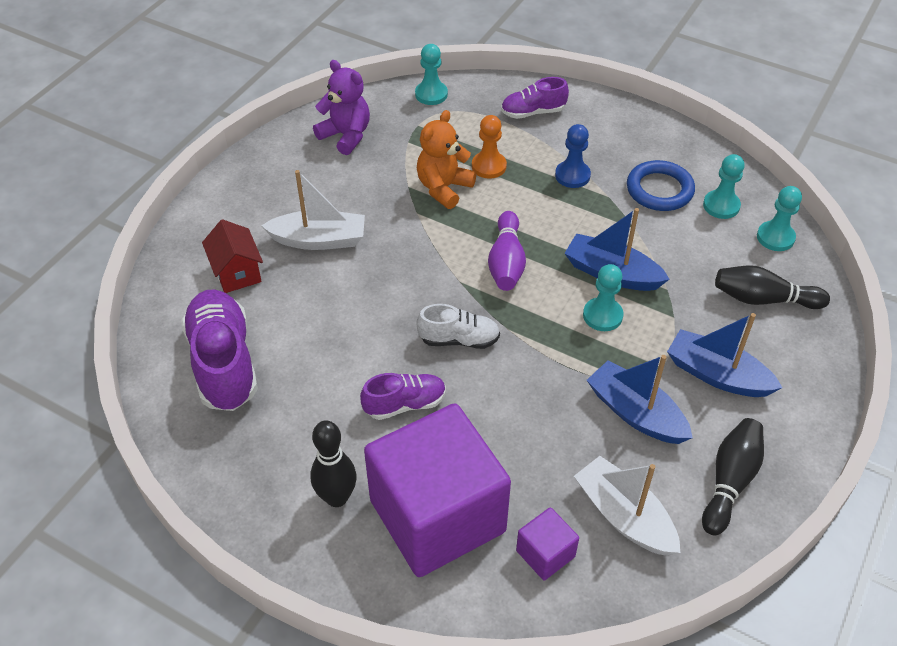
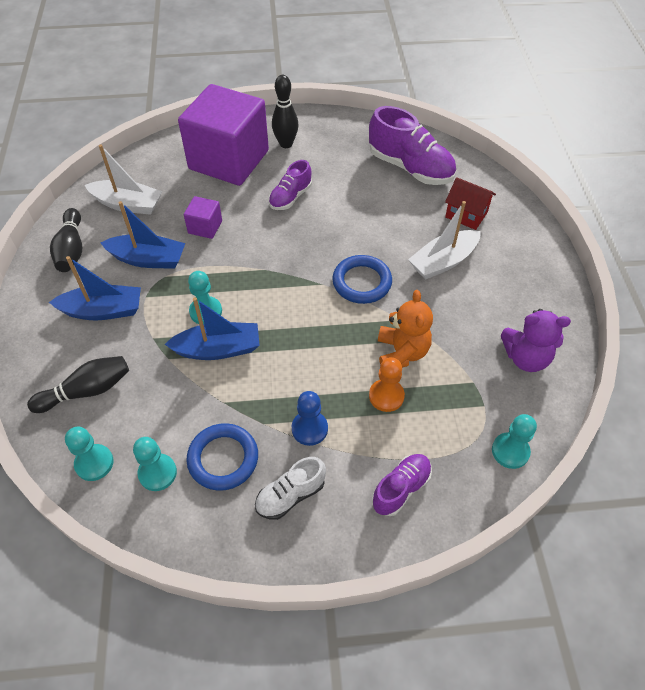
camera: 145 degrees right, 5 degrees up
(419, 262) = (362, 282): none -> blue ring
(459, 339) = (290, 246): white shoe -> white shoe (290, 495)
(506, 262) = (302, 315): purple bowling pin -> none
(545, 553) = (161, 170): purple cube -> purple cube (205, 227)

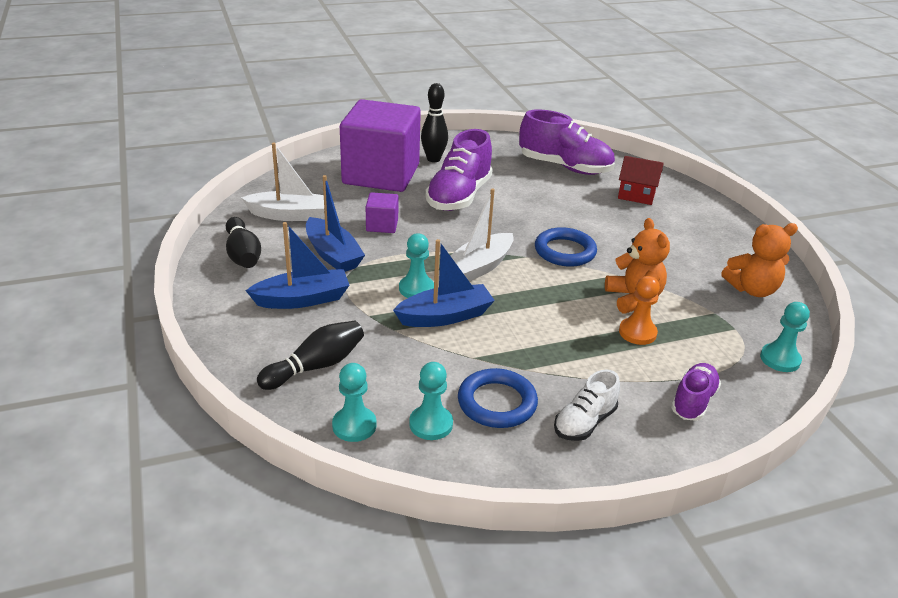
camera: 15 degrees left, 20 degrees down
(148, 259) = (333, 254): blue boat -> blue boat turned 60 degrees clockwise
(290, 197) = (459, 196): purple shoe -> purple shoe, size x1.77
(309, 429) = (575, 367): blue pawn -> none
(443, 261) = (634, 229): white boat -> white boat (479, 267)
(526, 358) = (752, 289): purple teddy bear -> orange teddy bear

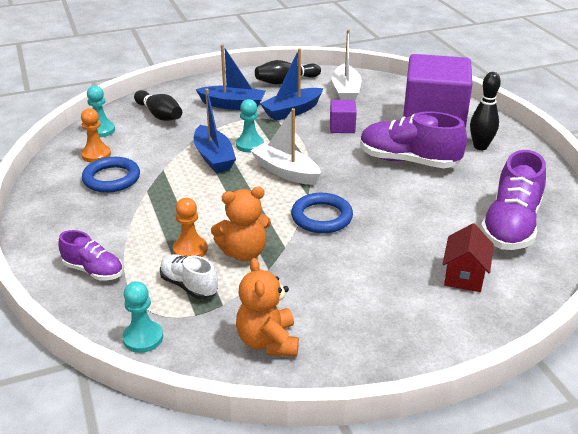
camera: 90 degrees right, 0 degrees up
(302, 299) = (233, 105): blue boat -> blue boat turned 60 degrees counterclockwise
(431, 424) = (96, 155): turquoise pawn -> orange pawn
(584, 422) = (82, 214): white shoe -> white shoe (189, 286)

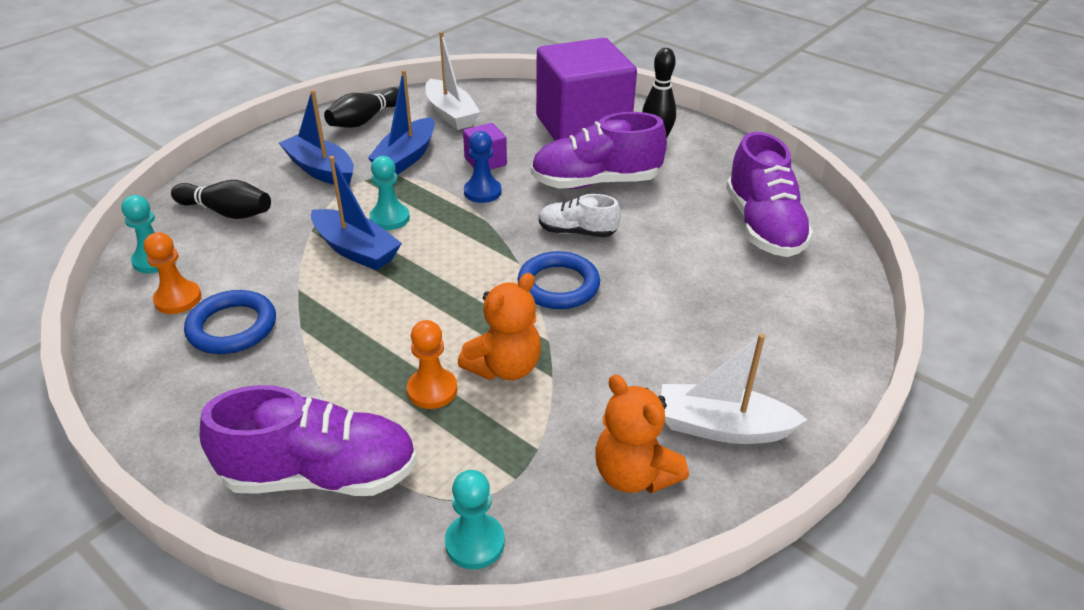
camera: 30 degrees left, 5 degrees up
(93, 270) = (321, 474): purple shoe -> purple shoe, size x1.77
(189, 286) = (473, 441): white shoe -> white shoe (577, 232)
(233, 105) = (321, 170): blue boat -> blue boat turned 120 degrees counterclockwise
(286, 172) = (466, 240): white boat -> white boat (722, 427)
(323, 145) = (482, 192): none -> blue pawn
(464, 276) = (768, 301): red house -> none

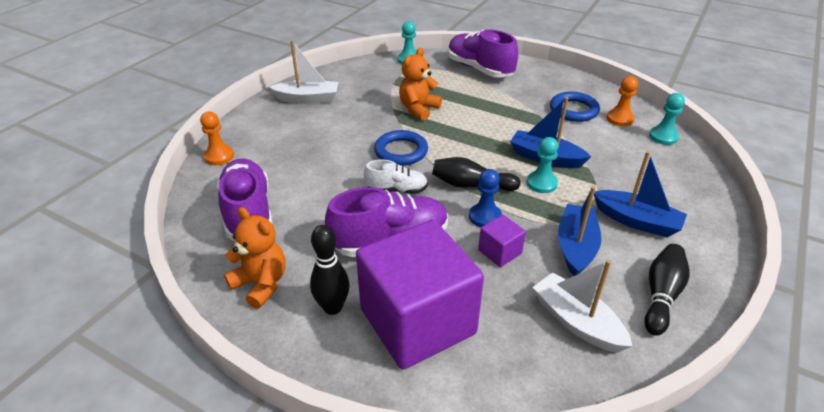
camera: 170 degrees right, 0 degrees up
(227, 212) = (662, 173): black bowling pin -> black bowling pin (471, 185)
(321, 474) = (479, 69): purple shoe -> purple shoe turned 60 degrees clockwise
(432, 390) = (450, 97): orange pawn -> orange pawn (219, 156)
(634, 474) = (349, 81): orange teddy bear -> orange teddy bear (261, 284)

